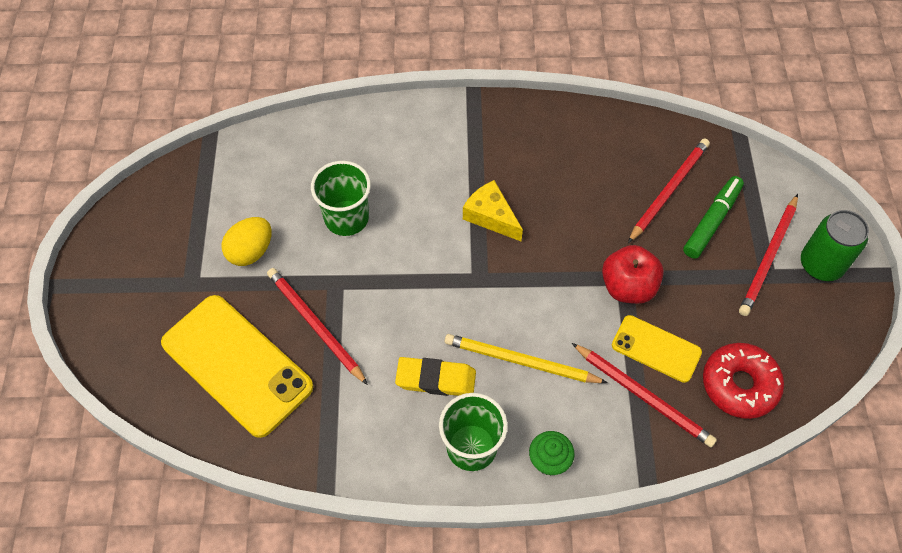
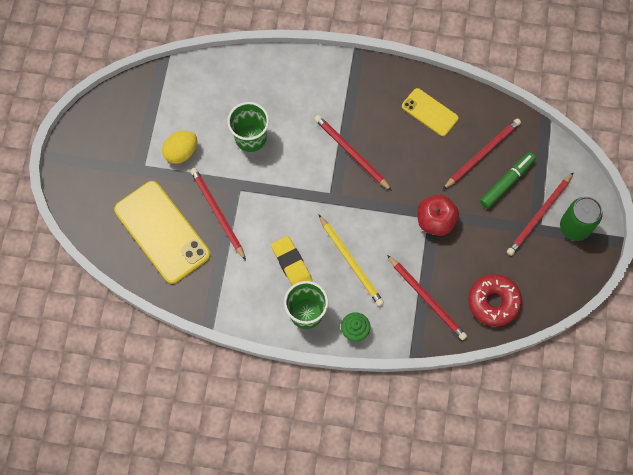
camera: 10 degrees right, 10 degrees up
(436, 379) = (291, 264): yellow eraser -> yellow eraser turned 45 degrees clockwise
(491, 216) = (351, 153): yellow cheese -> red pencil
(521, 361) = (351, 261): yellow pencil -> yellow pencil turned 150 degrees counterclockwise
(656, 349) = (443, 268): yellow phone -> yellow phone (429, 112)

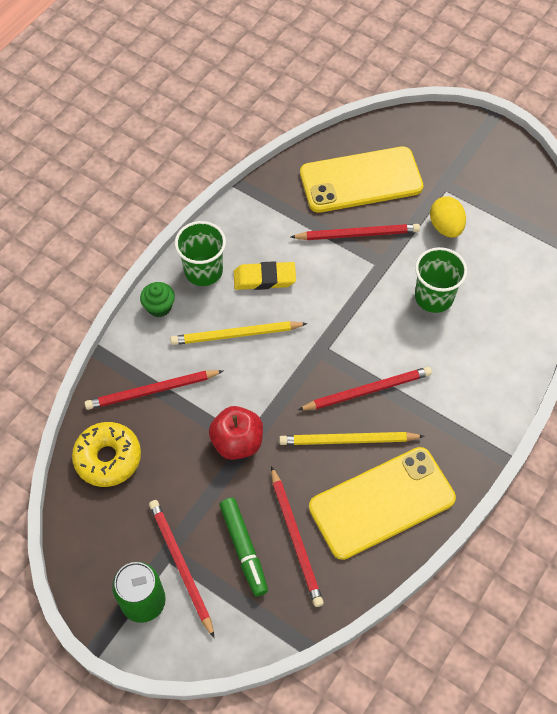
camera: 115 degrees right, 10 degrees down
(396, 150) = (348, 440): none -> yellow pencil
(429, 112) = (382, 503): yellow phone -> yellow phone, size x1.82
(493, 302) = (108, 458): red donut -> yellow donut

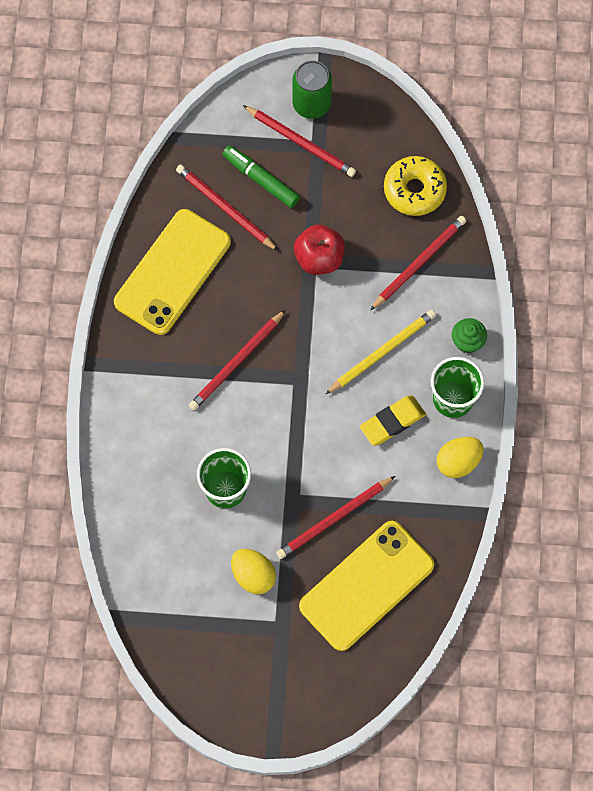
camera: 150 degrees right, 10 degrees up
(232, 226) = (458, 462): none -> yellow egg
(348, 440) = (228, 309): yellow pencil -> none

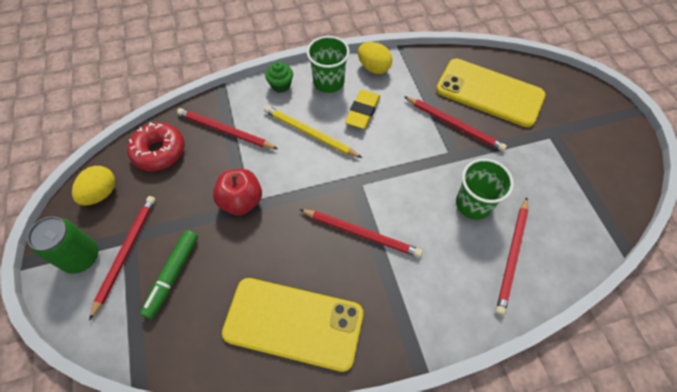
camera: 110 degrees left, 10 degrees down
(225, 209) = (211, 297): red pencil -> red pencil (512, 255)
(253, 575) = (527, 162): yellow egg -> yellow egg (101, 193)
(392, 422) = (362, 111): yellow eraser -> yellow eraser turned 75 degrees clockwise
(414, 190) = (159, 151): yellow donut -> red donut

